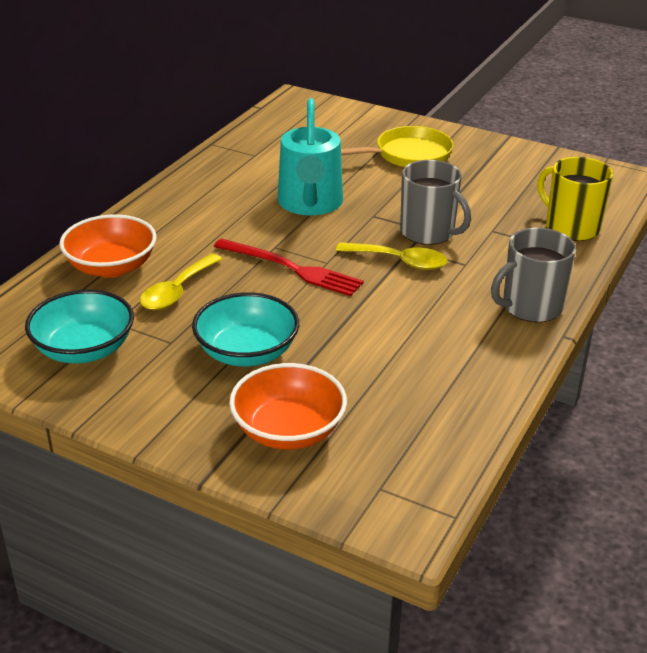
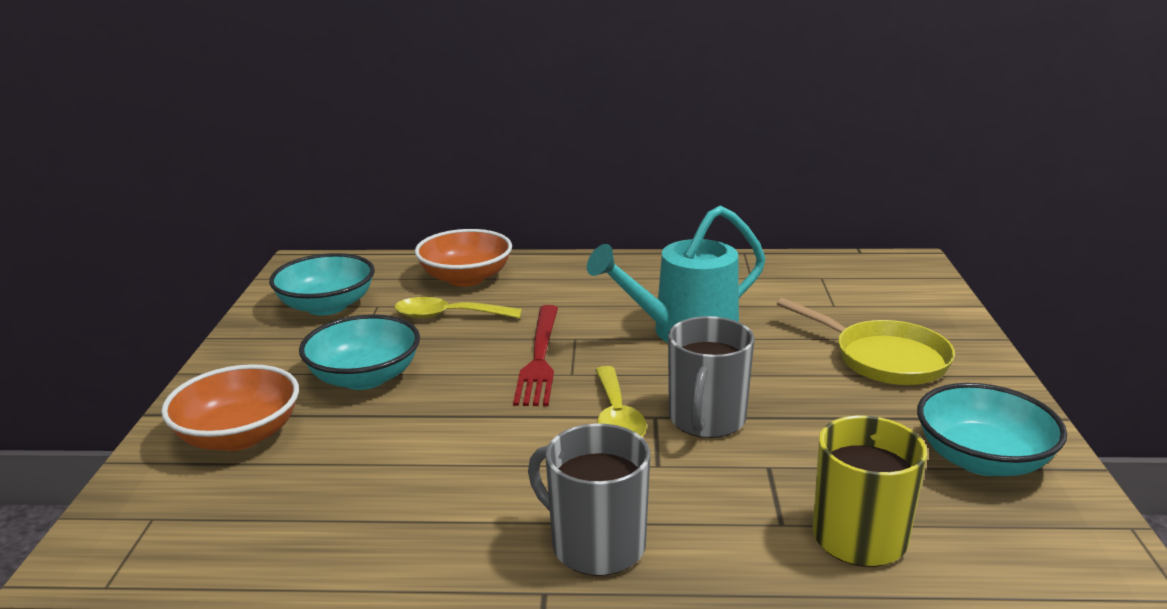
camera: 65 degrees right, 10 degrees down
(529, 171) = (982, 459): none -> turquoise bowl

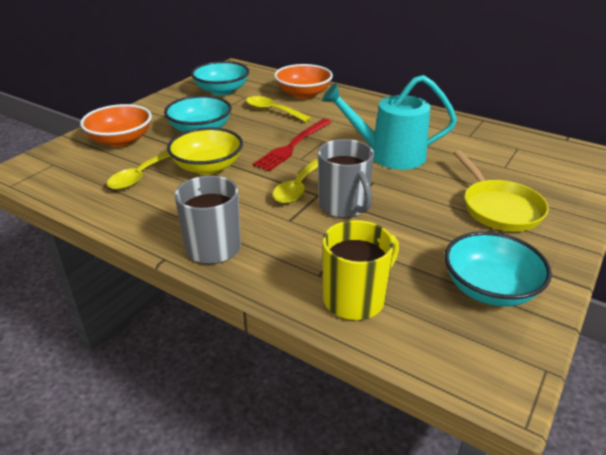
camera: 30 degrees right, 10 degrees up
(348, 483) = (140, 176): none -> yellow spoon
(446, 431) = (208, 167): none -> yellow bowl
(706, 420) = (344, 206): grey mug -> grey mug turned 75 degrees counterclockwise

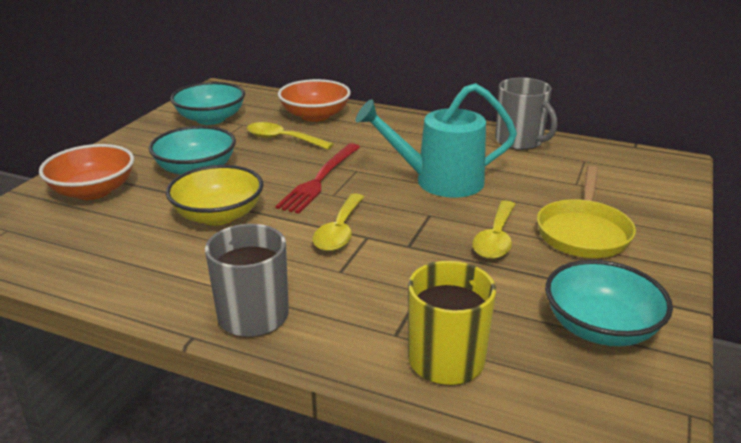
camera: 10 degrees left, 5 degrees down
(140, 176) = (131, 235): yellow spoon -> yellow spoon (495, 239)
(344, 206) = (402, 247): grey mug -> grey mug (520, 141)
(498, 208) = (583, 232): yellow pan -> yellow pan turned 45 degrees clockwise

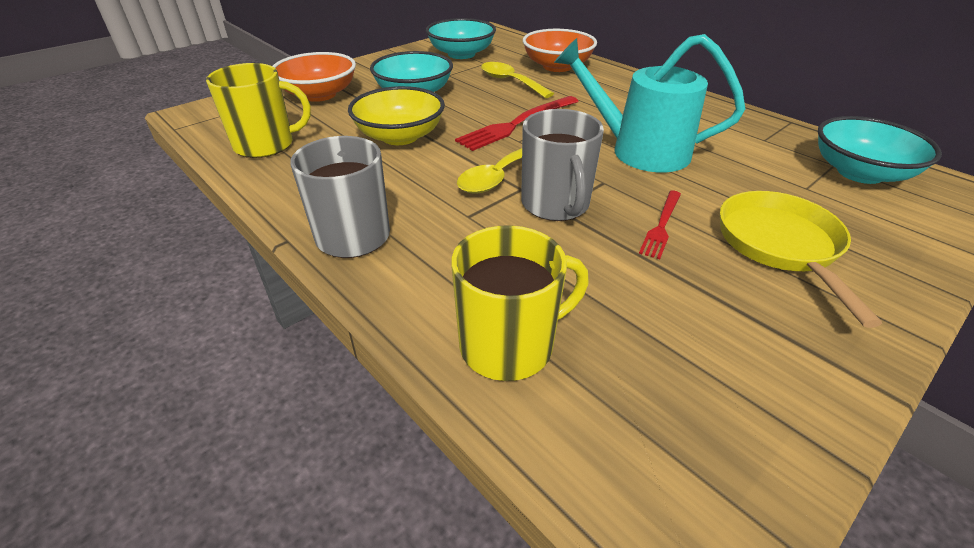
camera: 25 degrees right, 10 degrees up
(83, 255) = (266, 145): none -> yellow mug
(495, 239) = (661, 225): yellow spoon -> red fork
(520, 141) = (763, 128): grey mug -> grey mug (555, 204)
(583, 232) = (780, 245): yellow pan -> yellow pan turned 135 degrees clockwise
(600, 327) = (727, 371): turquoise bowl -> turquoise bowl (859, 173)

